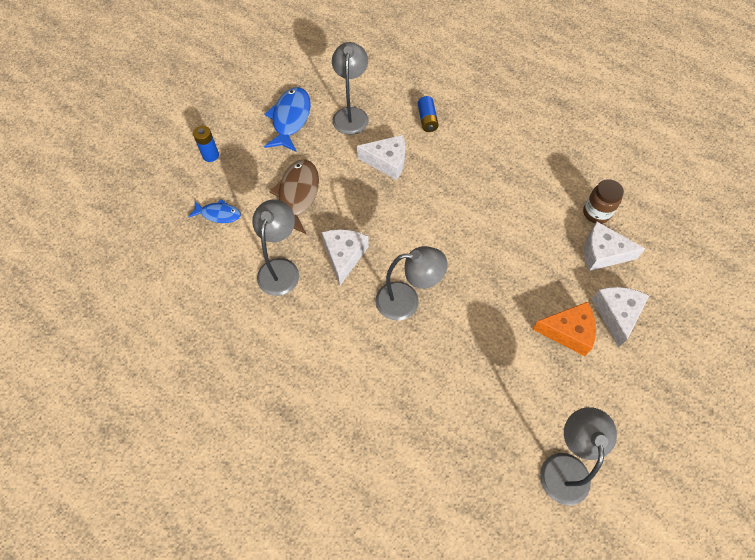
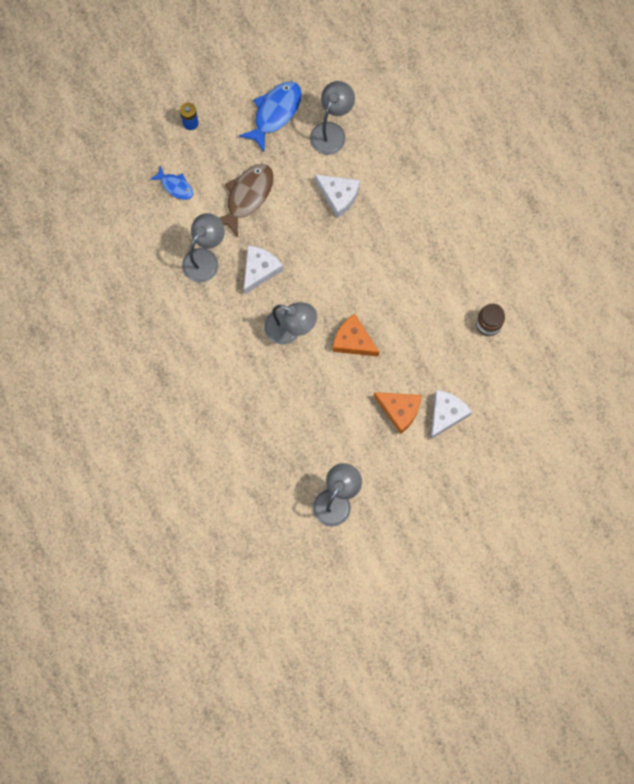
camera: 25 degrees right, 15 degrees up
(427, 120) = (397, 167): blue battery -> none
(477, 283) = (353, 341): none -> orange cheese
(602, 253) = (469, 361): white cheese -> none

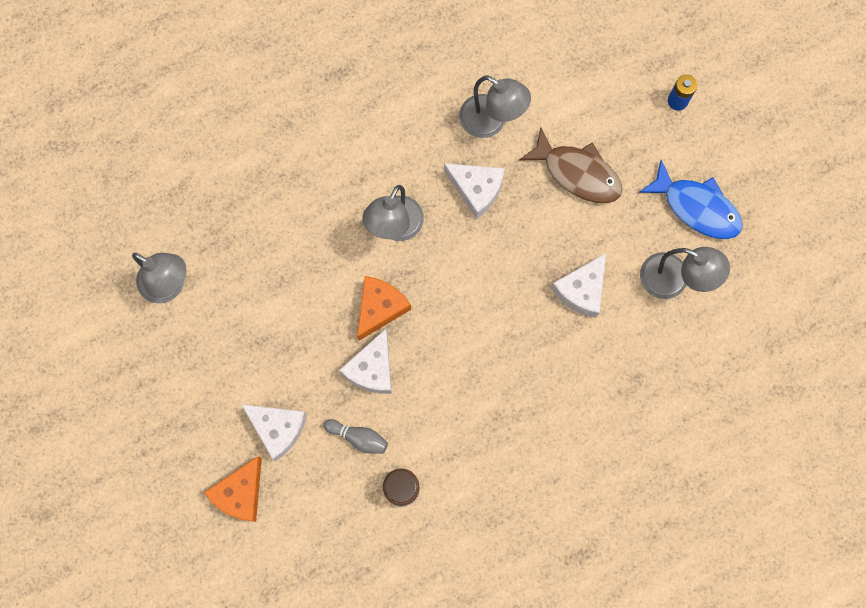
camera: 90 degrees right, 0 degrees up
(175, 186) = (589, 84): blue fish -> none
(399, 410) = (284, 367): orange cheese -> orange cheese (240, 493)
(400, 346) = (372, 369): none -> white cheese
(451, 355) = (358, 438): none -> grey bowling pin

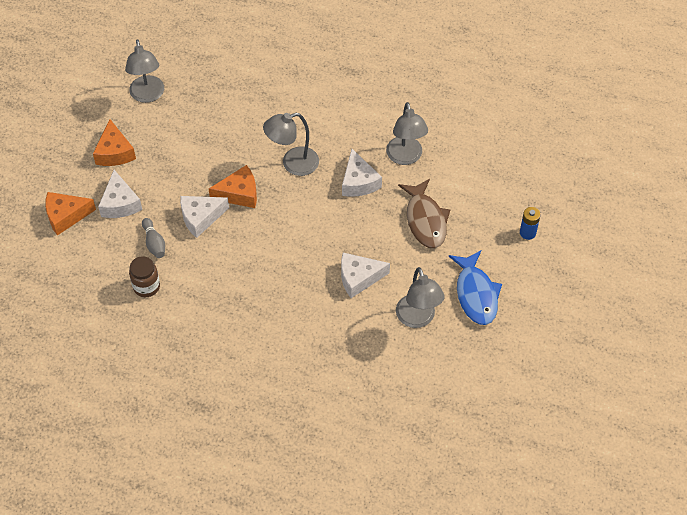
camera: 45 degrees right, 20 degrees down
(209, 380) = (114, 152): none -> orange cheese

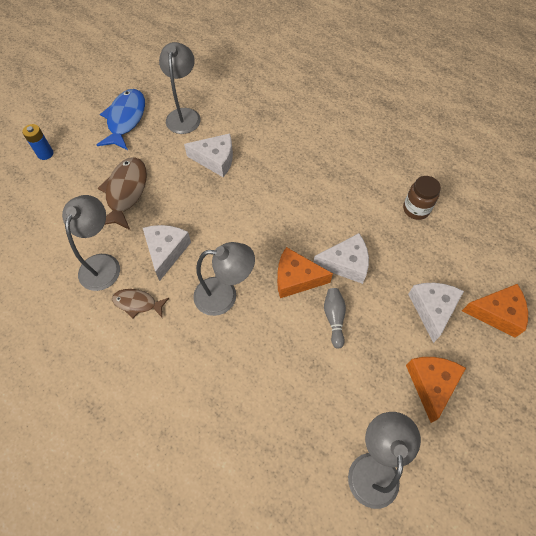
camera: 160 degrees left, 5 degrees up
(154, 243) = (401, 251): grey bowling pin -> grey bowling pin (334, 318)
(359, 138) = (137, 303): none -> brown fish

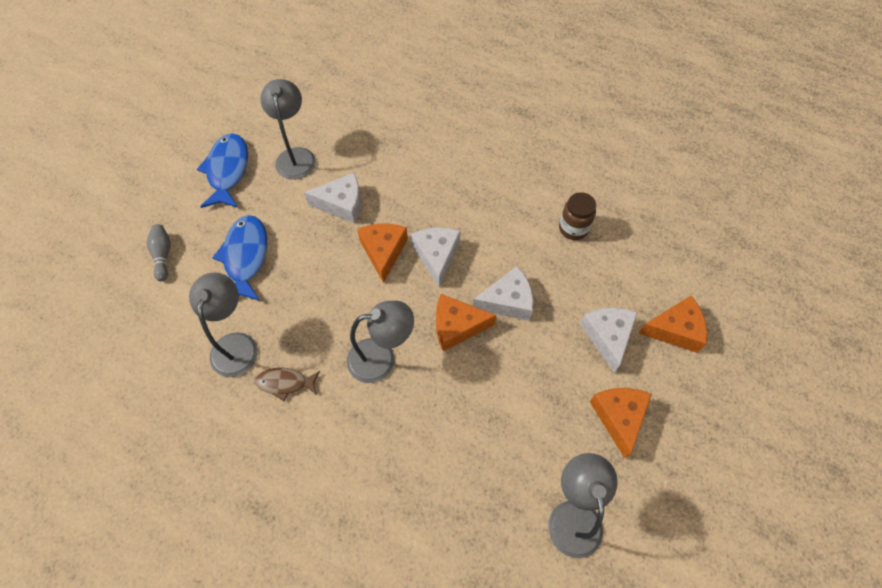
camera: 10 degrees left, 0 degrees up
(45, 154) = (140, 225): blue battery -> none
(126, 192) = (245, 257): brown fish -> blue fish
(166, 251) = (306, 318): white cheese -> white cheese (436, 256)
(243, 205) = (383, 252): none -> orange cheese
(334, 318) = (505, 364): grey bowling pin -> grey bowling pin (163, 255)

